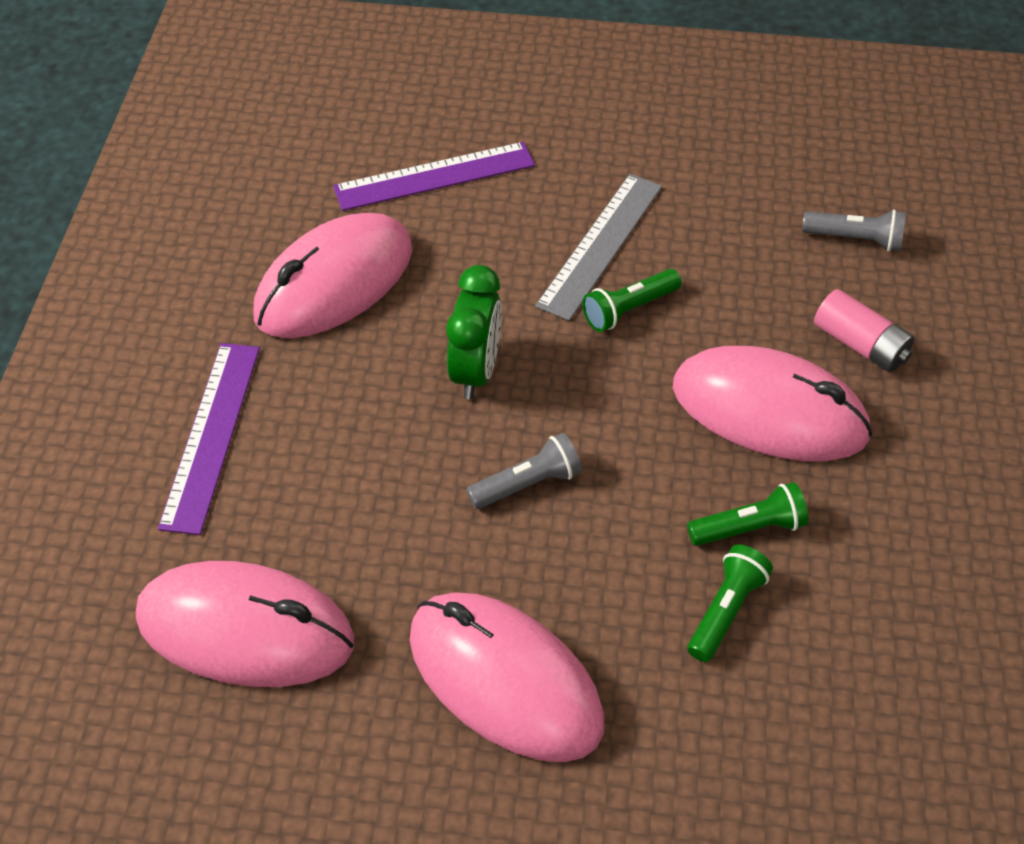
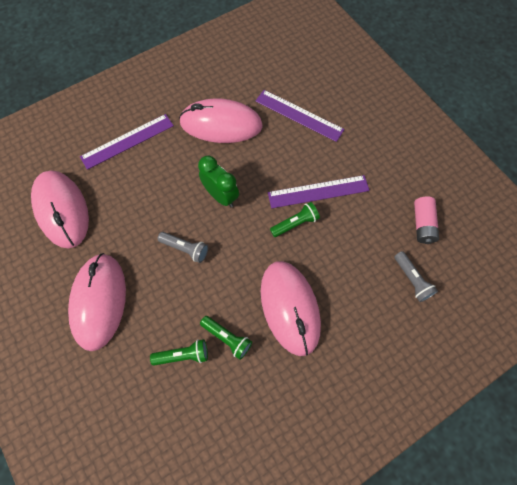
camera: 50 degrees right, 15 degrees up
(475, 371) = (221, 196): green clock -> green clock turned 105 degrees counterclockwise
(601, 245) = (318, 192): grey ruler -> purple ruler
(628, 309) = (295, 223): green flashlight -> green flashlight turned 135 degrees clockwise
(860, 344) = (355, 319): pink battery -> pink battery (423, 224)

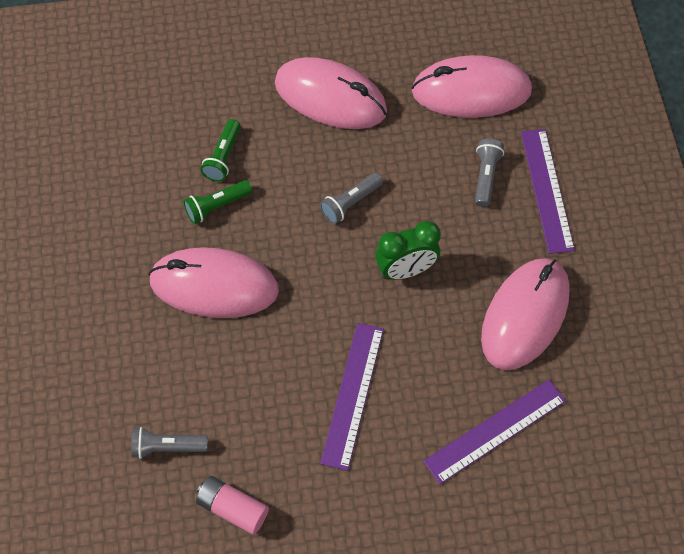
camera: 115 degrees right, 5 degrees down
(130, 177) = (486, 176): none -> grey flashlight
(295, 223) = (319, 342): green flashlight -> none

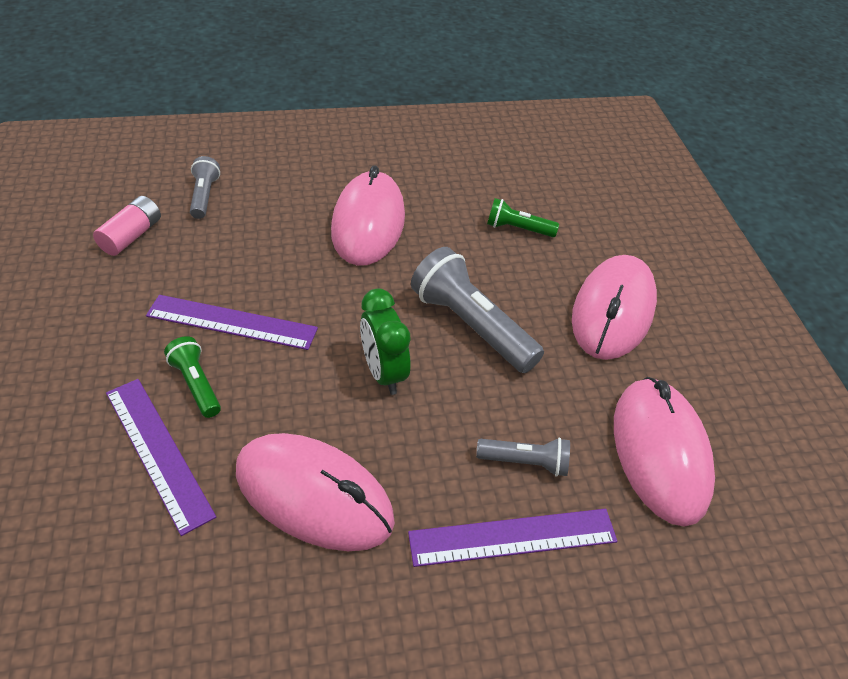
camera: 85 degrees right, 15 degrees down
(216, 206) = (459, 225): green flashlight -> green flashlight (196, 384)
(350, 203) = (472, 325): grey flashlight -> grey flashlight, size x1.85

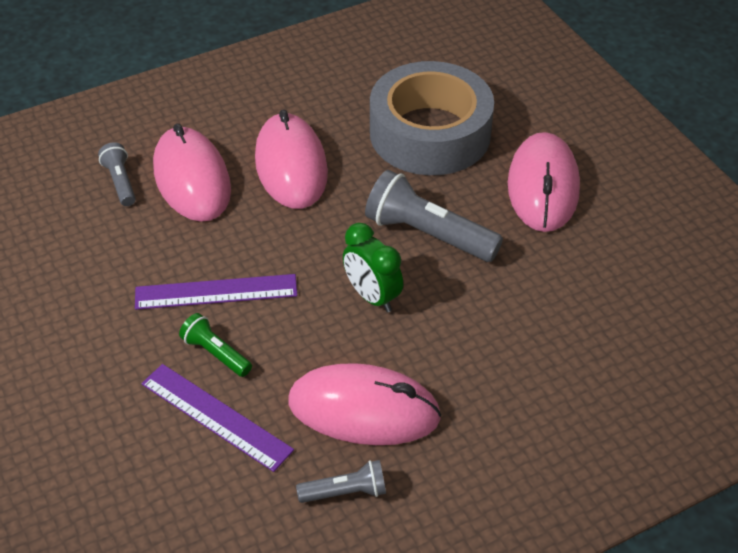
camera: 15 degrees left, 0 degrees up
(131, 236) = (74, 240): pink battery -> none
(512, 537) = (534, 392): purple ruler -> none
(518, 229) = (430, 133): green flashlight -> grey tape
(525, 462) = (521, 333): grey flashlight -> grey flashlight (345, 492)
(660, 452) = (623, 294): pink mouse -> pink mouse (192, 179)

